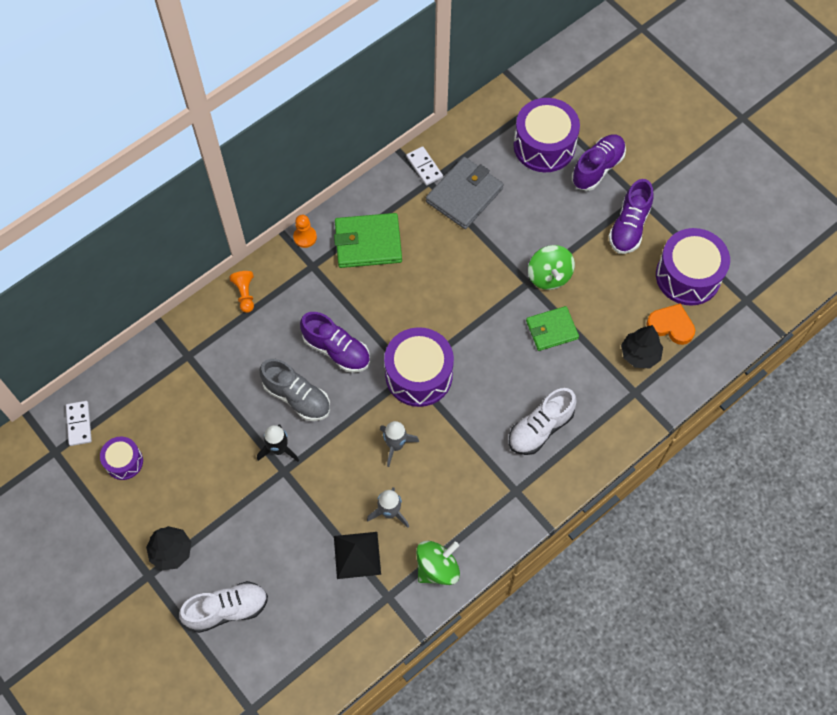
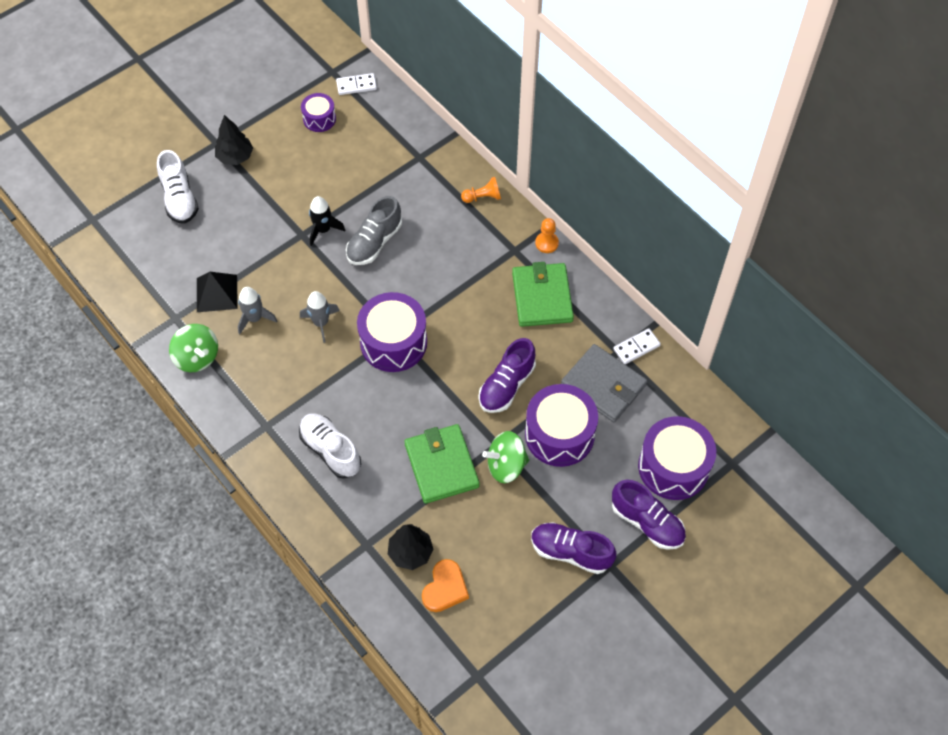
camera: 90 degrees right, 5 degrees down
(336, 350) = (422, 272): purple shoe -> purple shoe (506, 385)
(551, 330) = (441, 465): green wallet -> green wallet, size x1.50
(688, 276) = (508, 612): purple drum -> purple drum (559, 434)

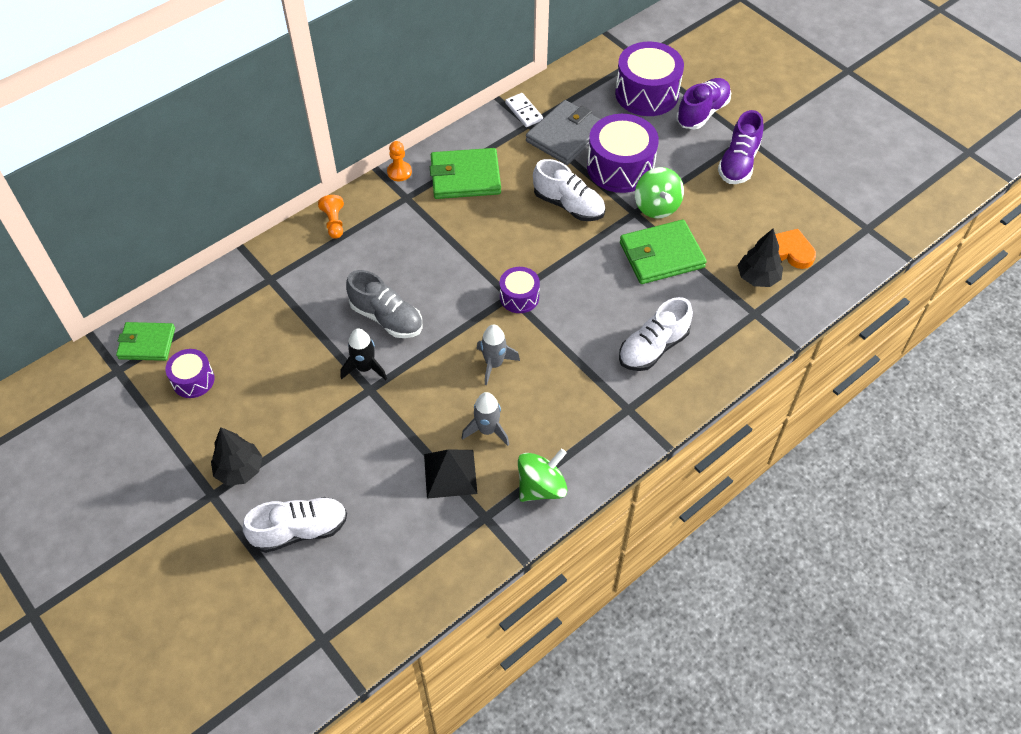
camera: 90 degrees left, 5 degrees down
(356, 85) = (147, 343): white domino -> green wallet
(393, 342) = (519, 297): purple drum -> purple drum, size x0.54
(506, 385) = (568, 205): purple shoe -> white shoe

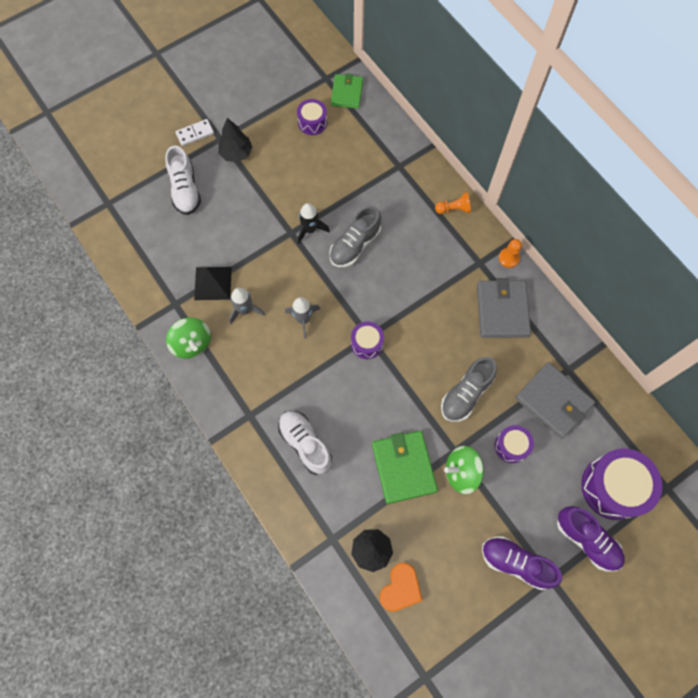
camera: 95 degrees right, 15 degrees up
(465, 177) = (502, 310): green wallet -> grey wallet
(524, 112) = (585, 366): white domino -> white domino (195, 133)
(568, 205) = (466, 394): white shoe -> grey shoe
(620, 167) = (511, 446): purple drum -> purple drum, size x0.54

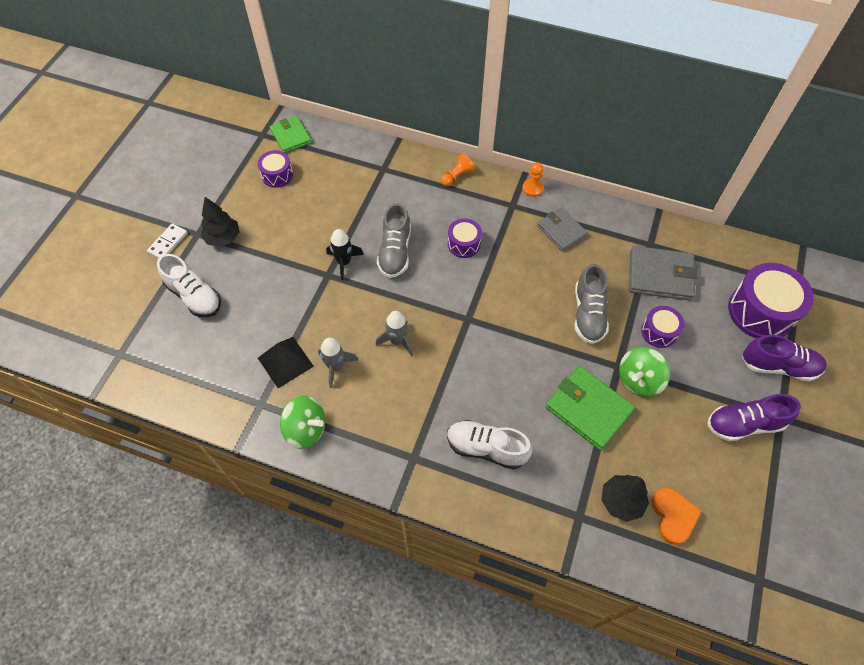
camera: 35 degrees left, 10 degrees down
(367, 343) = (471, 326): purple drum -> purple drum (464, 244)
(502, 310) = (561, 231): grey wallet -> grey wallet, size x0.66

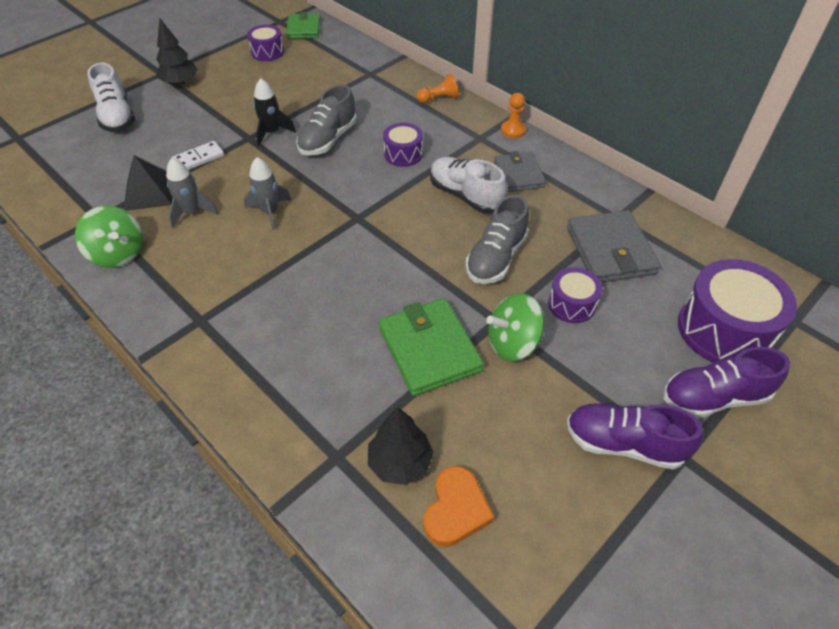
camera: 25 degrees right, 10 degrees down
(168, 243) = (131, 72): white domino -> white domino (199, 158)
(486, 448) = (283, 342): white shoe -> white shoe (465, 196)
(660, 275) = (610, 250): grey wallet -> grey wallet turned 45 degrees clockwise
(778, 366) = (714, 397): purple shoe -> purple shoe turned 135 degrees clockwise

